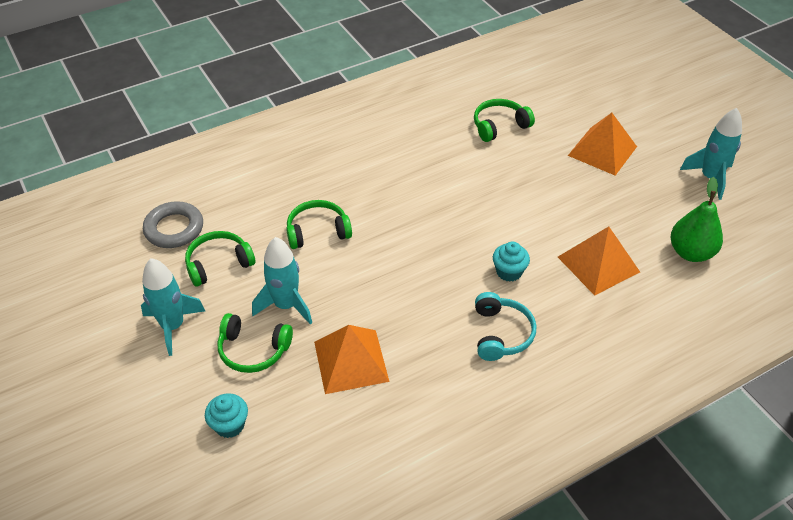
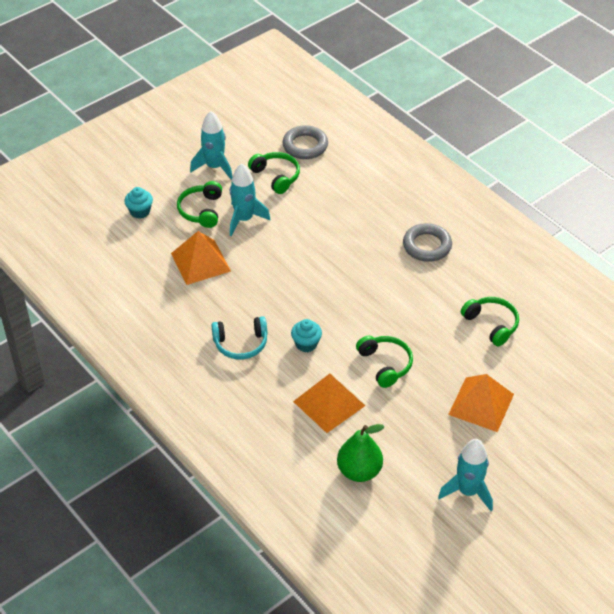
camera: 80 degrees right, 0 degrees up
(317, 232) = (322, 223): green headphones -> green headphones (385, 364)
(379, 152) = (427, 246): none -> grey ring

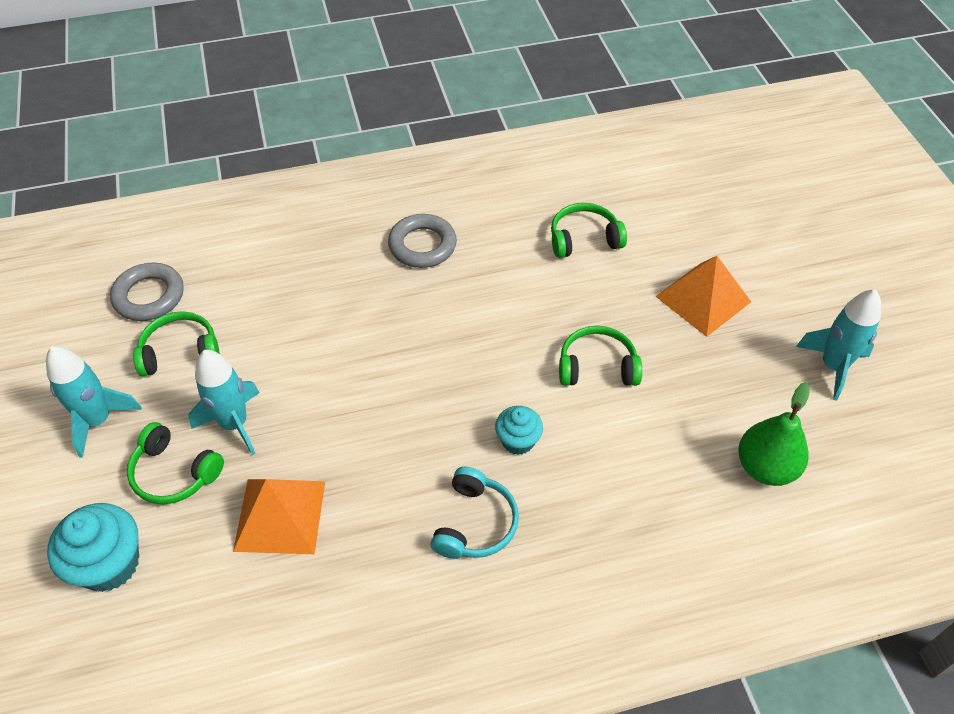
camera: 65 degrees left, 5 degrees up
(140, 211) = (109, 564): turquoise cupcake -> turquoise cupcake, size x1.64
(329, 403) = (636, 456): orange pyramid -> none

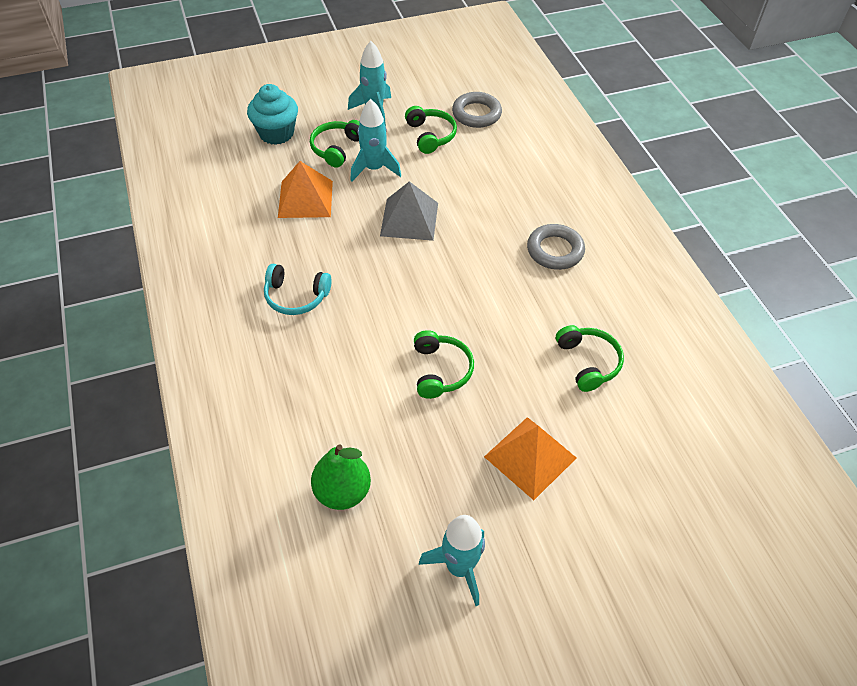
camera: 85 degrees right, 0 degrees up
(346, 385) = (409, 219): none -> grey pyramid
(518, 441) = (365, 319): turquoise cupcake -> none

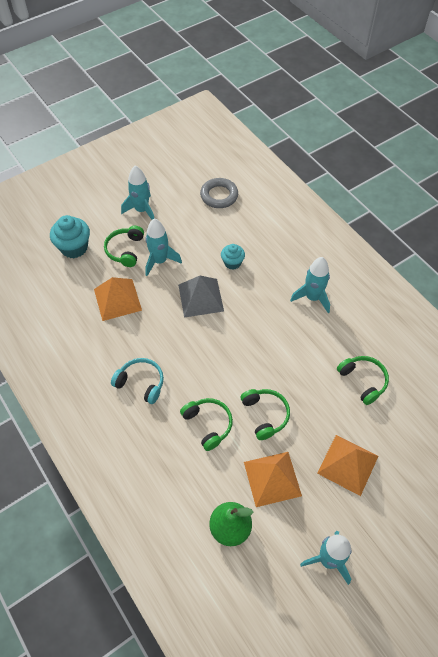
camera: 15 degrees left, 5 degrees up
(296, 296) = (141, 383): turquoise headphones -> turquoise headphones turned 150 degrees counterclockwise
(421, 447) = (272, 478): none -> orange pyramid
(430, 136) = (191, 222): green headphones -> green headphones (208, 424)
(465, 189) = (232, 263): none -> turquoise cupcake
(555, 250) = (312, 298): grey ring -> turquoise rocket

